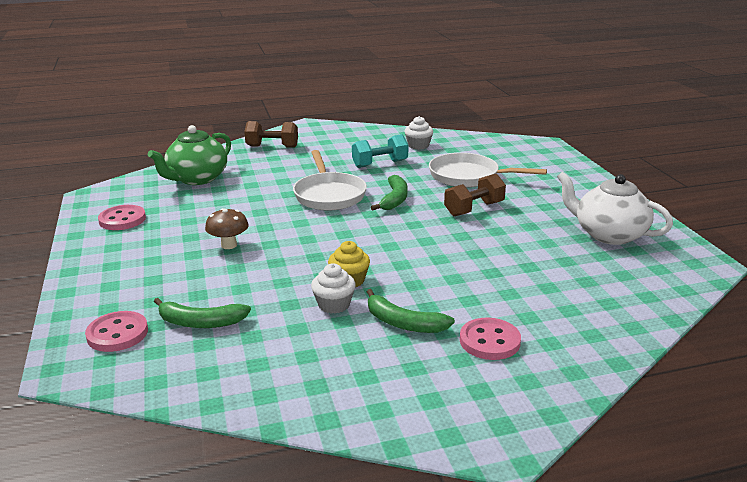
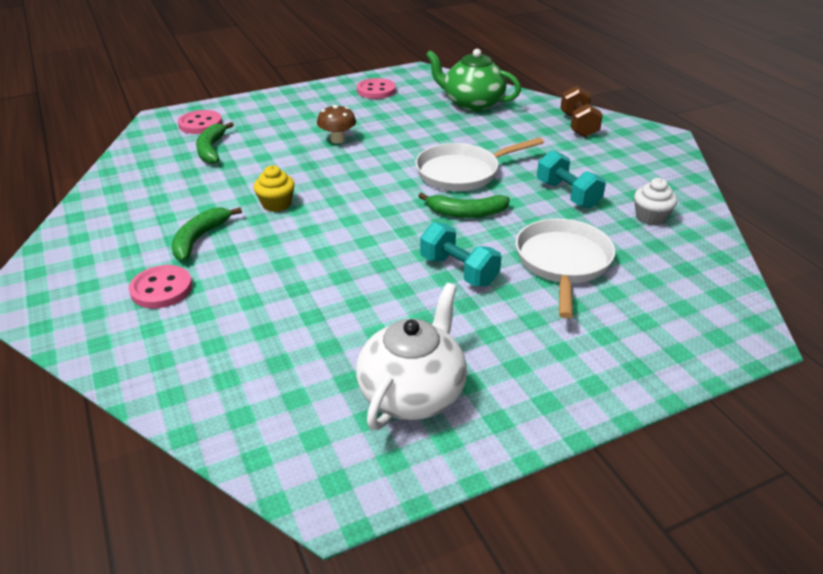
camera: 80 degrees right, 10 degrees up
(334, 305) = (233, 201): white cupcake -> none
(474, 209) = (458, 271): brown dumbbell -> turquoise dumbbell

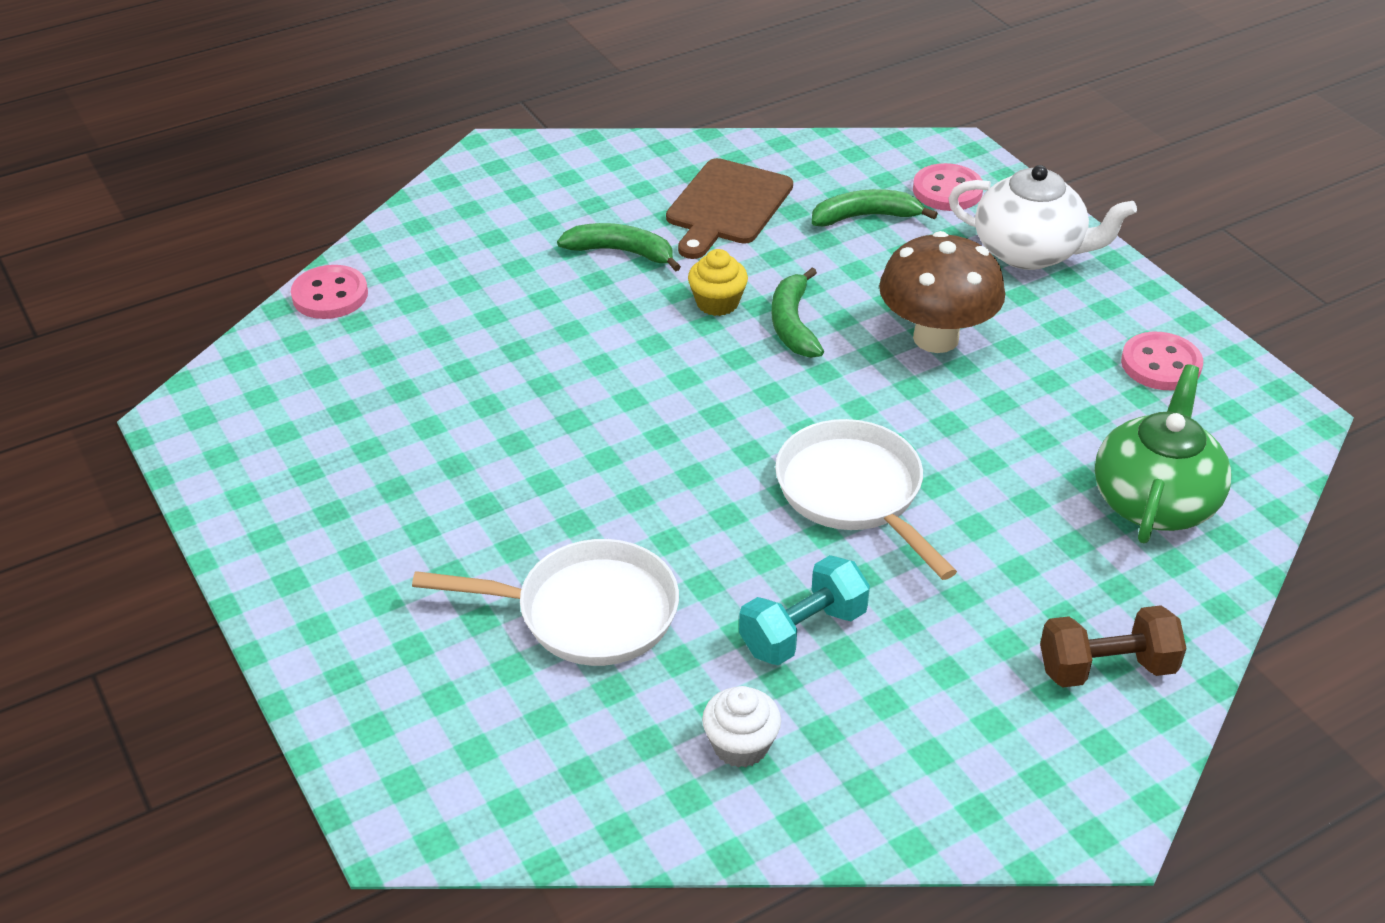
camera: 85 degrees right, 5 degrees up
(161, 289) = (513, 245): pink button -> pink button (330, 295)
(169, 194) = (727, 206): none -> brown cutting board
(337, 140) = (935, 338): brown mushroom -> brown mushroom, size x1.81
(412, 393) = (318, 464): white teapot -> white teapot (1029, 252)
(458, 271) = (560, 496): turquoise dumbbell -> none
(466, 213) = (721, 500): green banana -> green banana (793, 324)

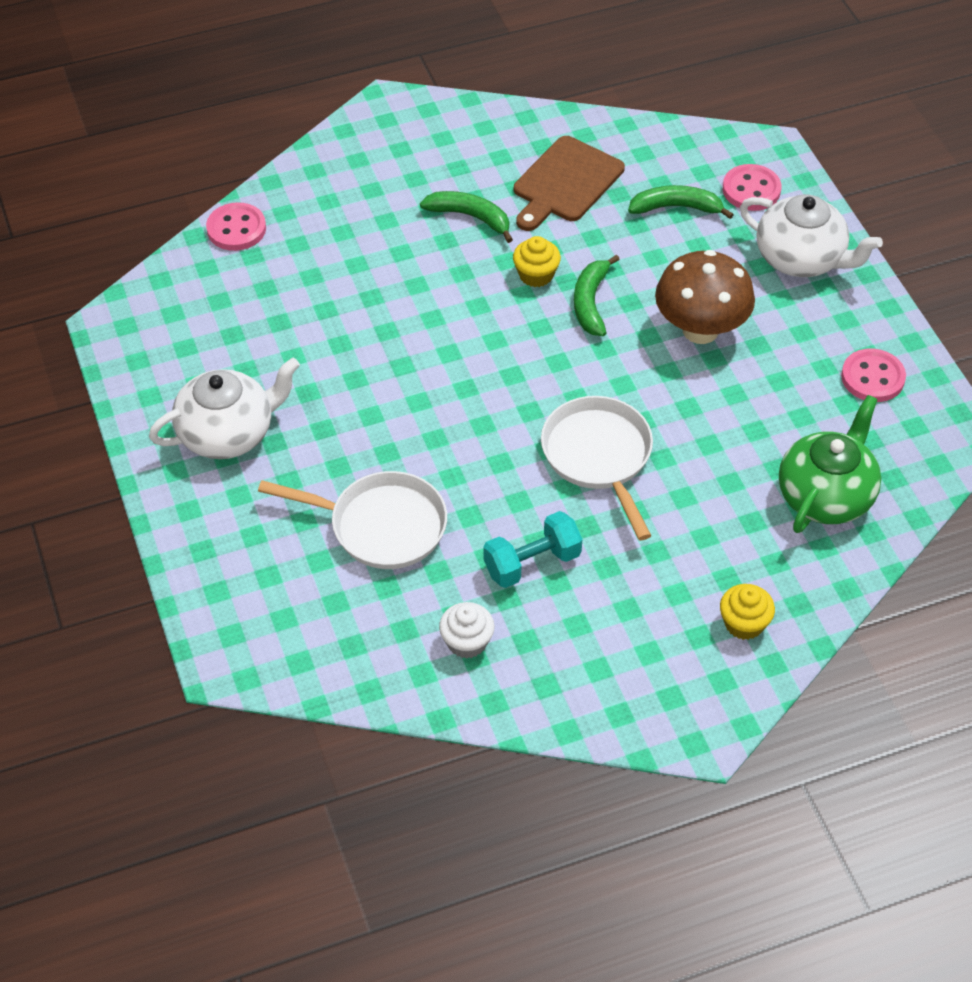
camera: 10 degrees right, 10 degrees up
(356, 526) = (228, 433): none -> white teapot
(1106, 668) = (744, 623): brown dumbbell -> yellow cupcake

